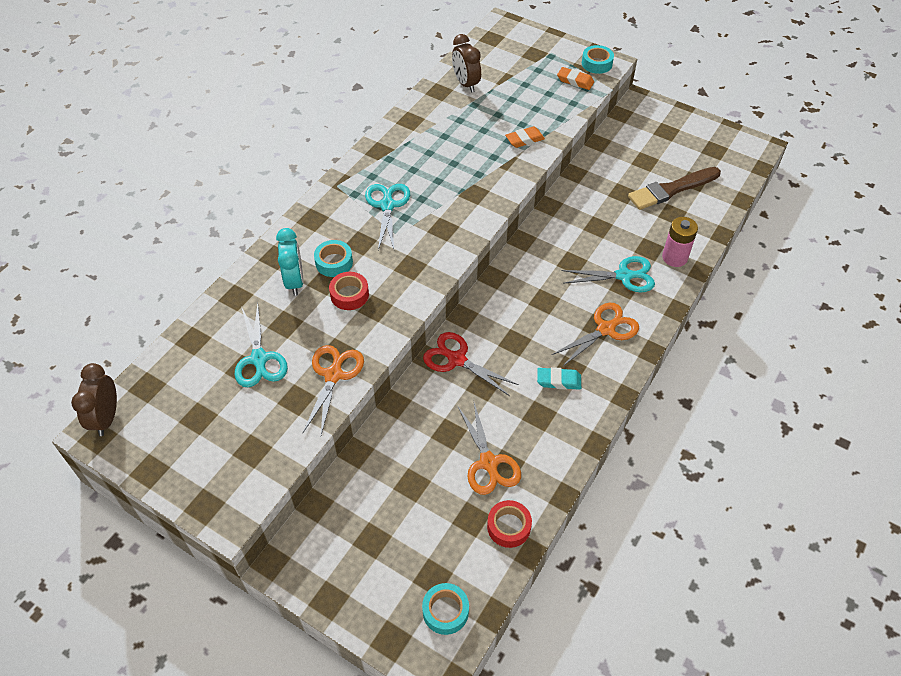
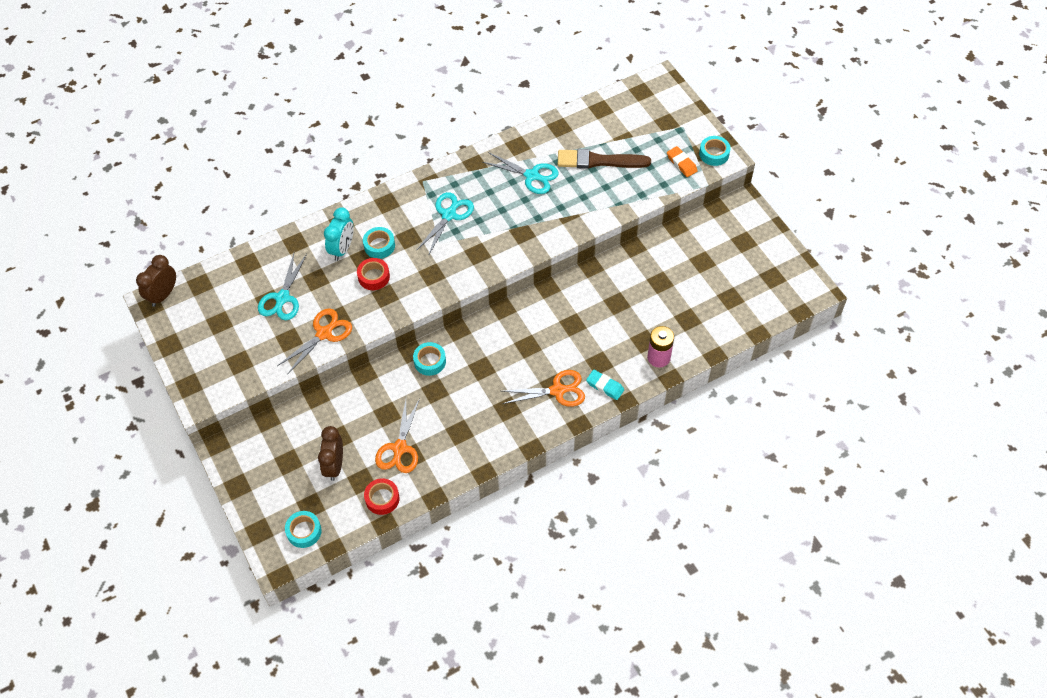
camera: 30 degrees right, 5 degrees up
(456, 359) = (430, 361): red scissors -> turquoise tape
(466, 84) = (586, 129): brown clock -> brown clock (334, 465)
(524, 140) = (597, 202): orange eraser -> none
(558, 381) = (492, 413): turquoise eraser -> turquoise eraser (605, 386)
(624, 276) = (605, 354): turquoise scissors -> turquoise scissors (532, 176)
(671, 189) = (704, 297): brown brush -> brown brush (599, 161)

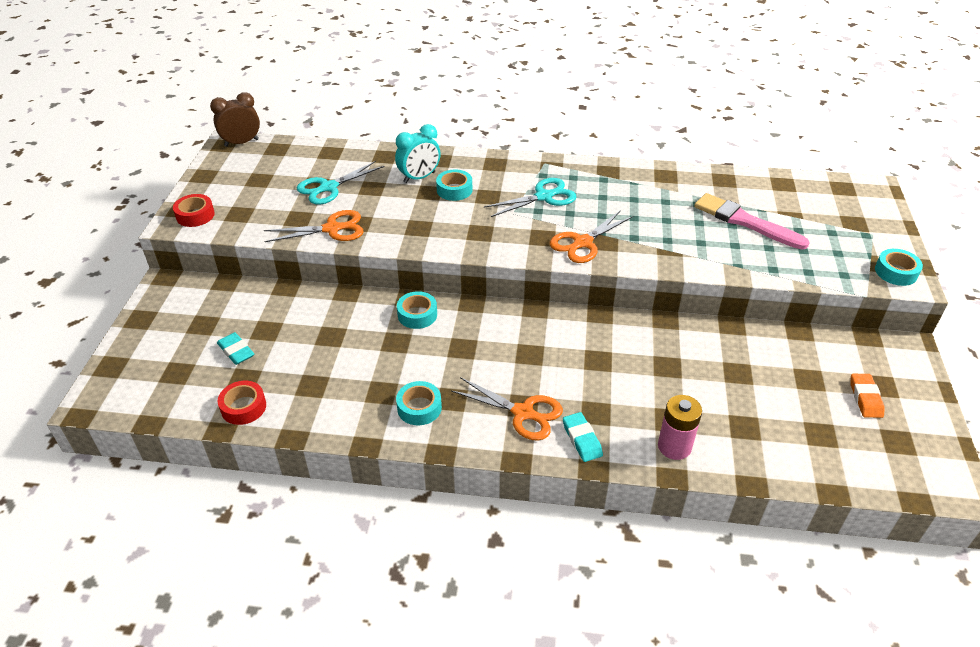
camera: 35 degrees right, 15 degrees down
(304, 531) = (145, 391): turquoise tape -> turquoise tape (419, 408)
(334, 465) = (236, 351): brown clock -> turquoise eraser
(374, 277) = (424, 209): red tape -> red tape (195, 215)
(399, 449) = (309, 372): orange scissors -> orange scissors (582, 243)
(532, 176) = (659, 203): turquoise scissors -> none
(599, 161) = (745, 222): brown brush -> pink brush
(681, 163) = (846, 263): orange eraser -> orange eraser (865, 398)

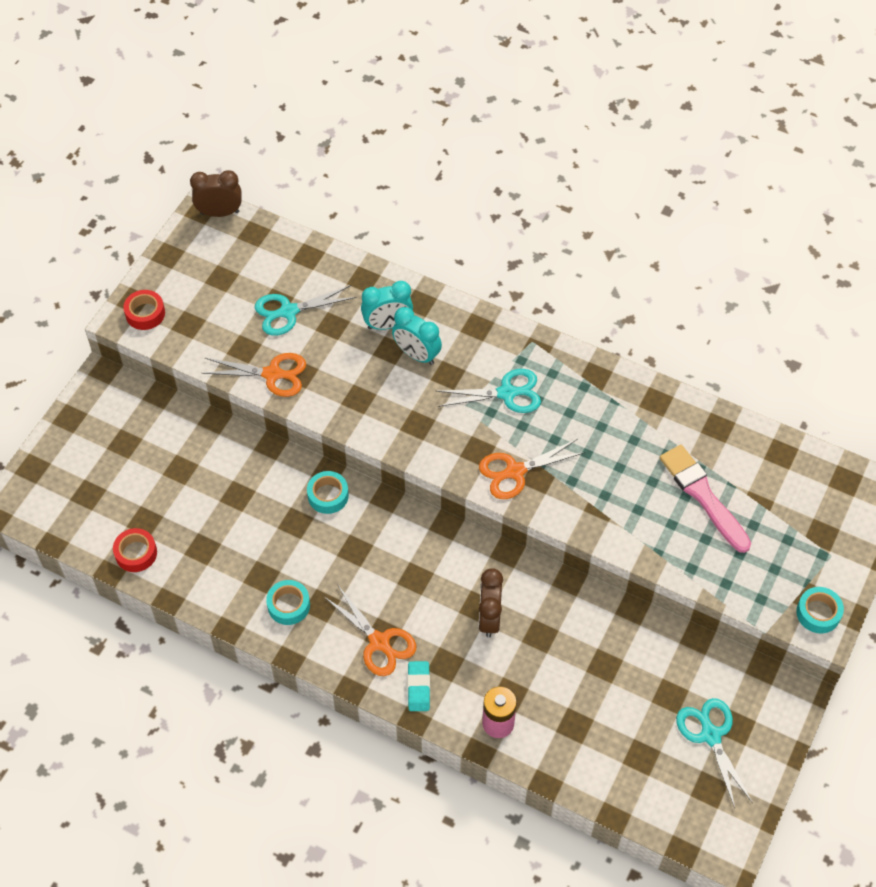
camera: 20 degrees right, 15 degrees up
(236, 351) = (146, 486): turquoise eraser -> none
(454, 190) = (417, 354): turquoise tape -> turquoise clock
(614, 365) = (489, 618): none -> brown clock
(865, 398) = (710, 735): orange eraser -> turquoise scissors

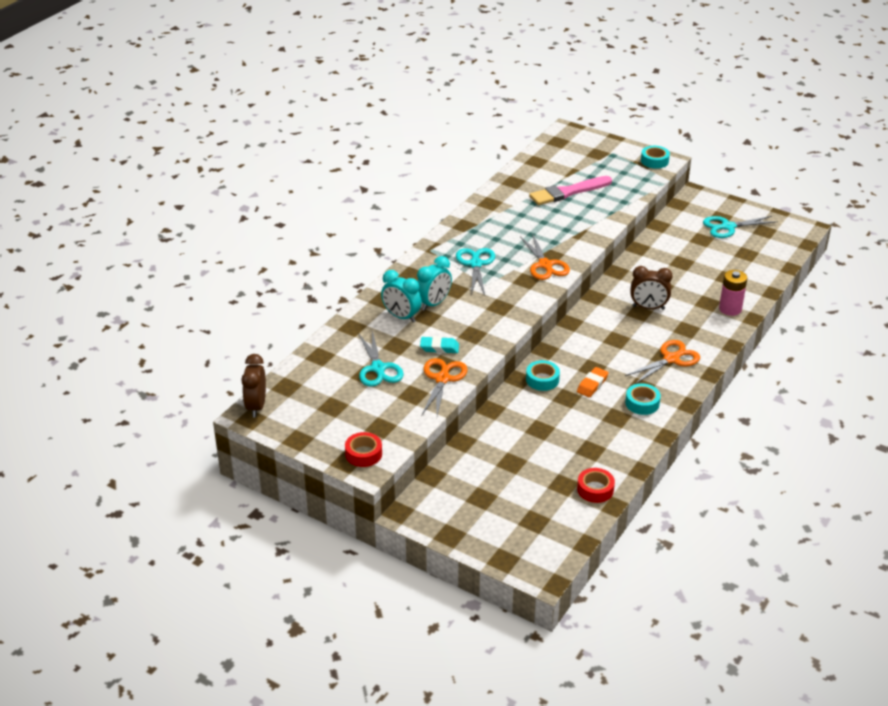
camera: 85 degrees left, 20 degrees down
(321, 550) = (592, 385): none -> orange eraser
(387, 324) = (401, 317): turquoise clock -> turquoise clock turned 135 degrees clockwise
(418, 688) = (706, 342): turquoise eraser -> turquoise eraser (439, 348)

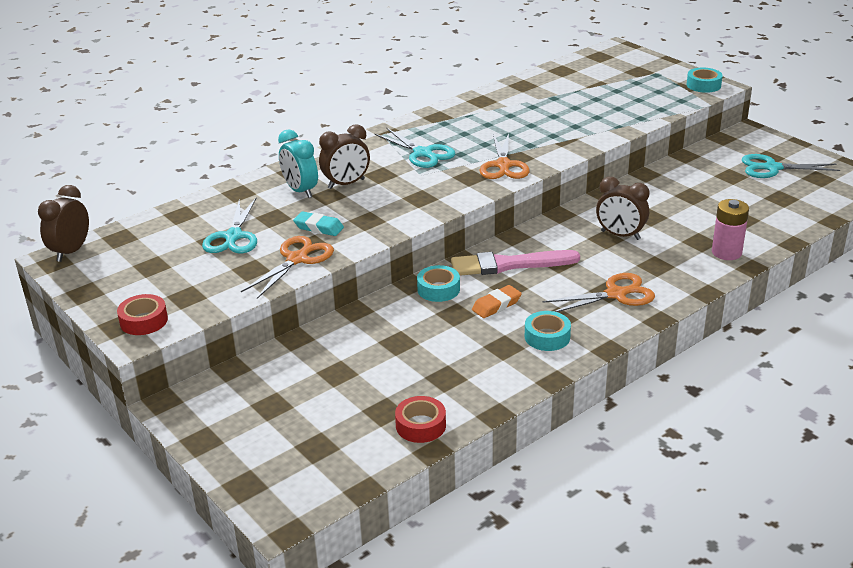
camera: 20 degrees right, 5 degrees down
(433, 304) = (346, 184): turquoise clock -> brown clock
(475, 264) = (423, 153): turquoise scissors -> turquoise scissors turned 120 degrees clockwise
(568, 192) = (579, 101): pink brush -> pink brush (509, 265)

